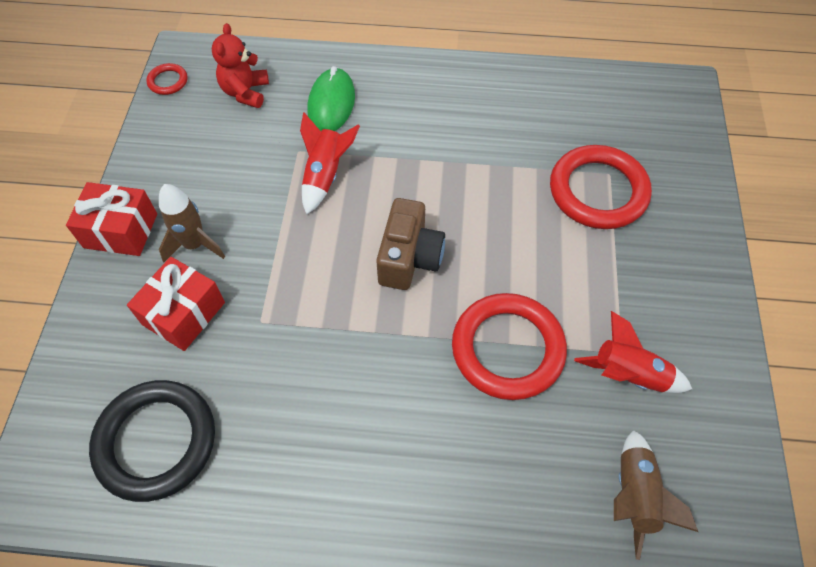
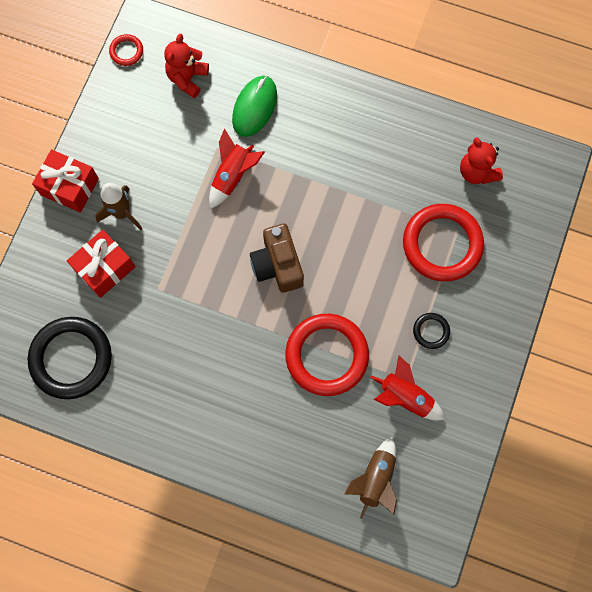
camera: 15 degrees right, 15 degrees up
(409, 258) = (277, 265): brown camera -> brown camera turned 135 degrees clockwise
(604, 113) = (477, 172): none -> red teddy bear
(626, 288) = (431, 331): none -> black ring

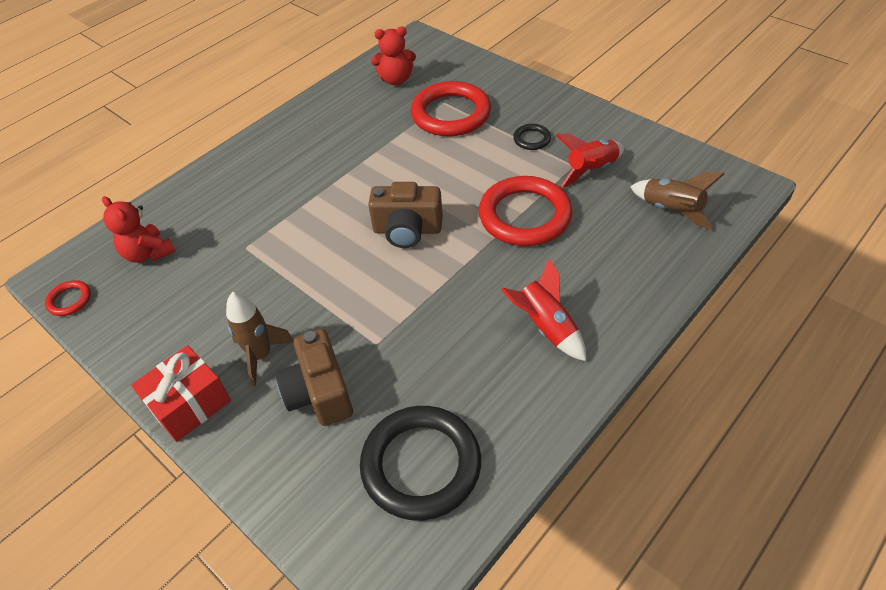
camera: 65 degrees left, 25 degrees down
(104, 268) = (319, 393): red gift -> brown camera
(233, 176) = (286, 242): red rocket -> red rocket (546, 327)
(254, 107) = (224, 207): green mouse -> none

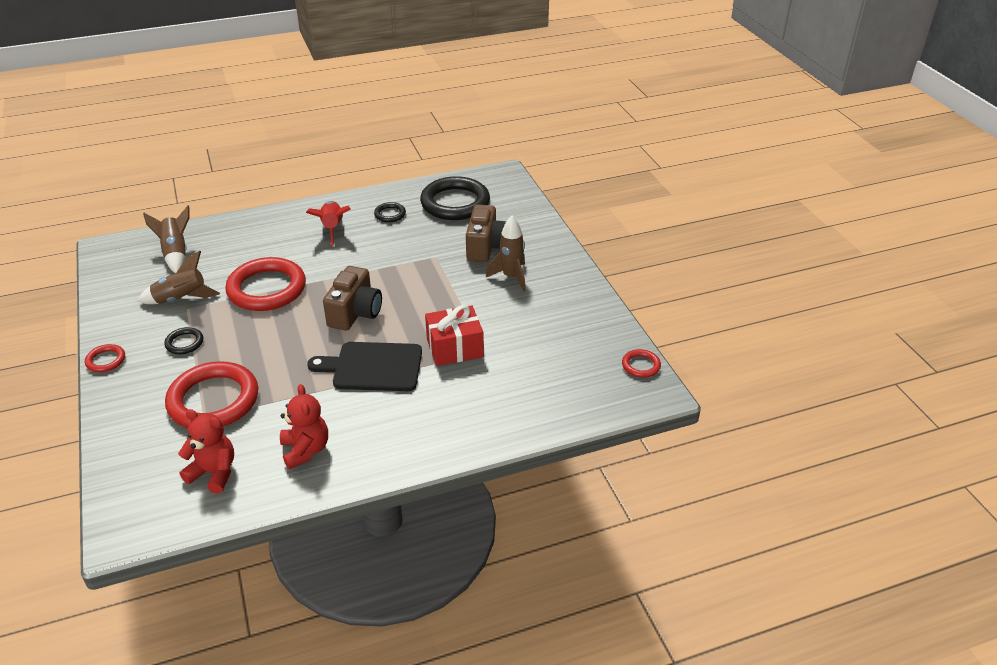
camera: 155 degrees left, 10 degrees down
(148, 253) = (566, 379): red teddy bear -> red teddy bear (305, 450)
(189, 404) = (568, 269): red gift -> red gift (455, 348)
(344, 189) = (373, 367): none -> black cutting board
(407, 230) = (355, 313): brown camera -> brown camera turned 75 degrees clockwise
(496, 390) = (390, 214): none -> black ring
(574, 103) = (106, 360): none -> red ring
(591, 170) = (181, 299): red rocket -> brown rocket

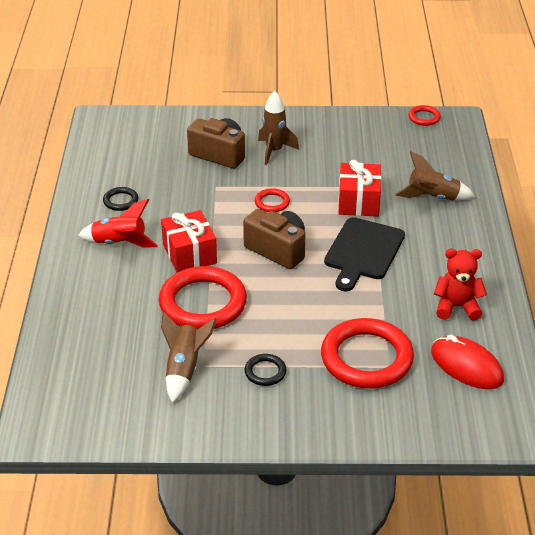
camera: 70 degrees left, 0 degrees up
(106, 360) = (265, 435): red ring -> red ring (272, 202)
(176, 253) = (88, 367): brown rocket -> brown rocket (432, 197)
(214, 473) = (466, 366): red teddy bear -> red mouse
(331, 266) = (189, 254): none -> red gift
(455, 203) = (130, 157): black ring -> none

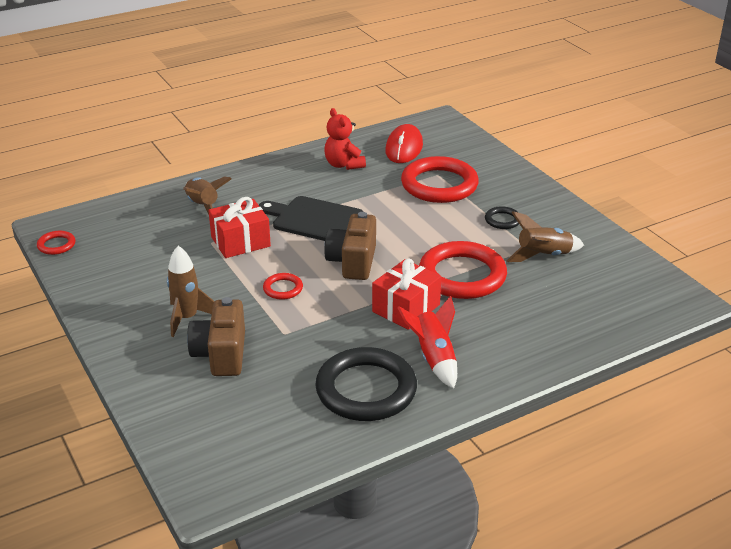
camera: 120 degrees left, 5 degrees down
(120, 201) = (366, 390): black ring -> black ring, size x2.23
(363, 252) = (314, 219): black cutting board -> black cutting board turned 150 degrees counterclockwise

